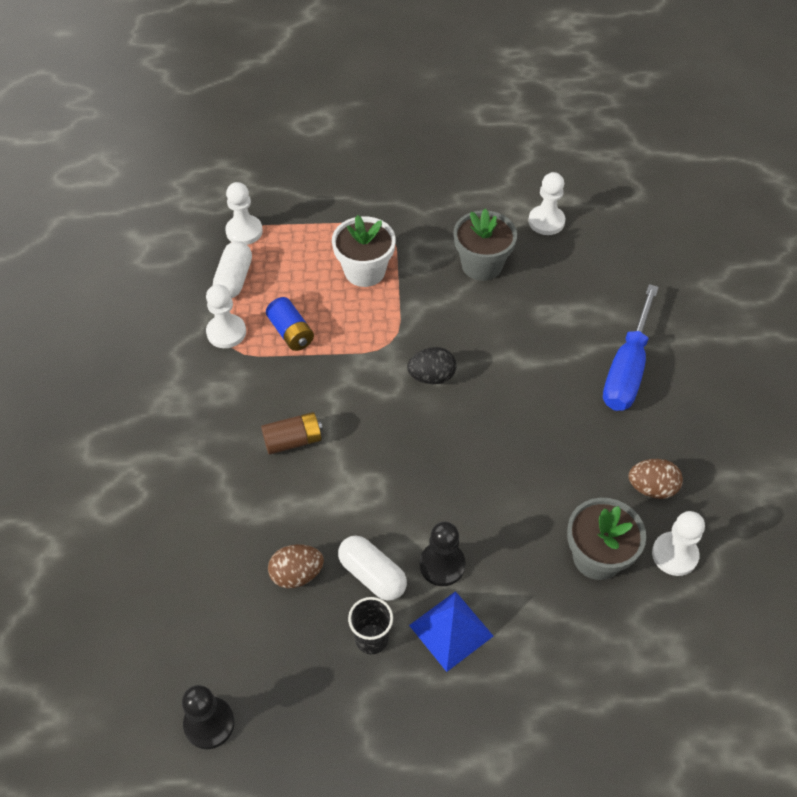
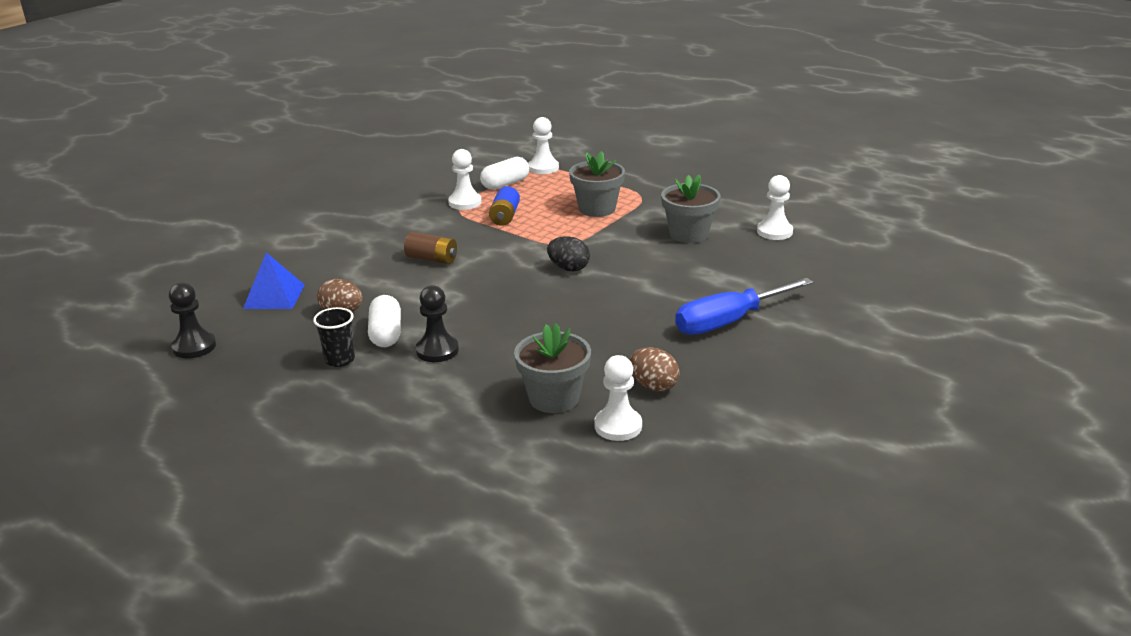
camera: 40 degrees right, 25 degrees down
(364, 271) = (597, 209): white flower pot -> grey flower pot
(451, 630) = (394, 381): blue pyramid -> blue pyramid (274, 296)

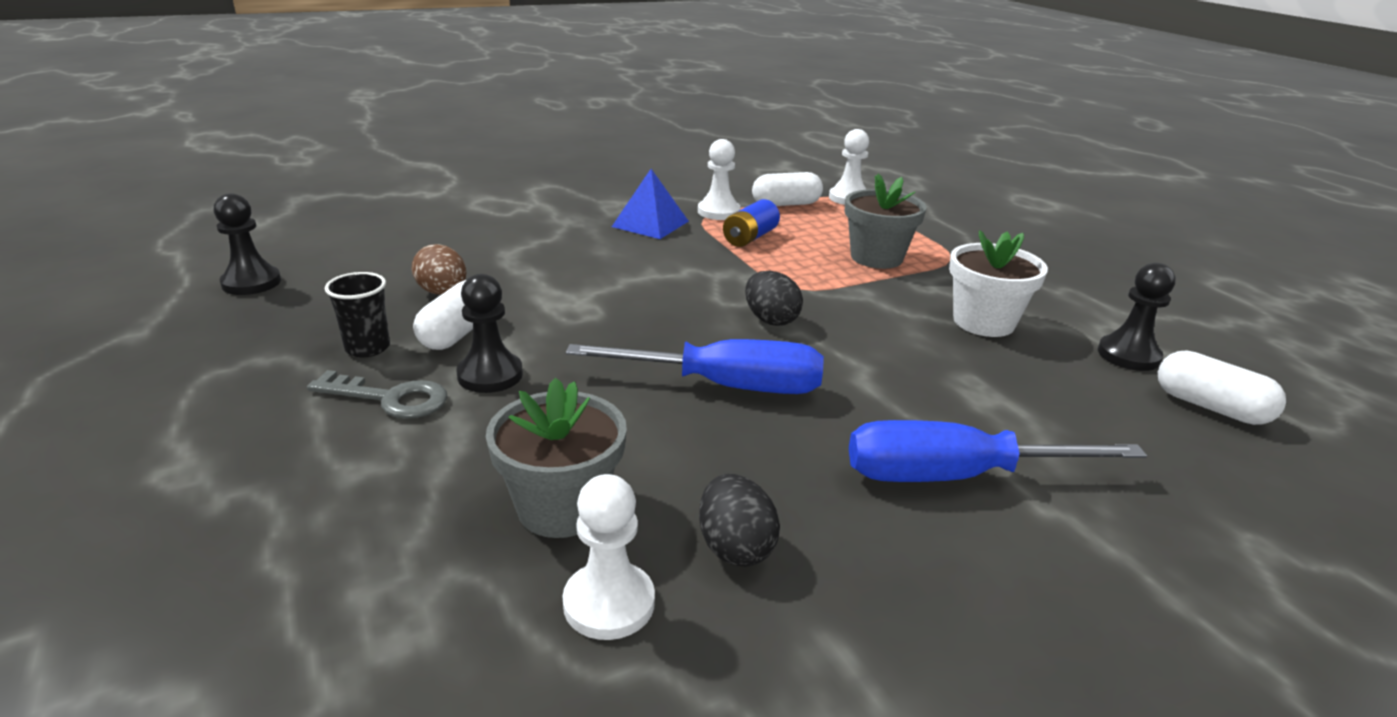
camera: 25 degrees right, 0 degrees up
(274, 296) = (399, 254): blue pyramid -> blue pyramid (650, 224)
(394, 381) = (390, 398): none -> grey key
(432, 259) = (613, 262): brown battery -> none
(578, 314) = (724, 386): none -> blue screwdriver
(653, 386) = (735, 547): brown egg -> black egg
(688, 234) = (983, 322): grey flower pot -> white flower pot
(774, 232) = (1128, 355): white pawn -> black pawn
(827, 249) = (1210, 407): none -> white capsule

